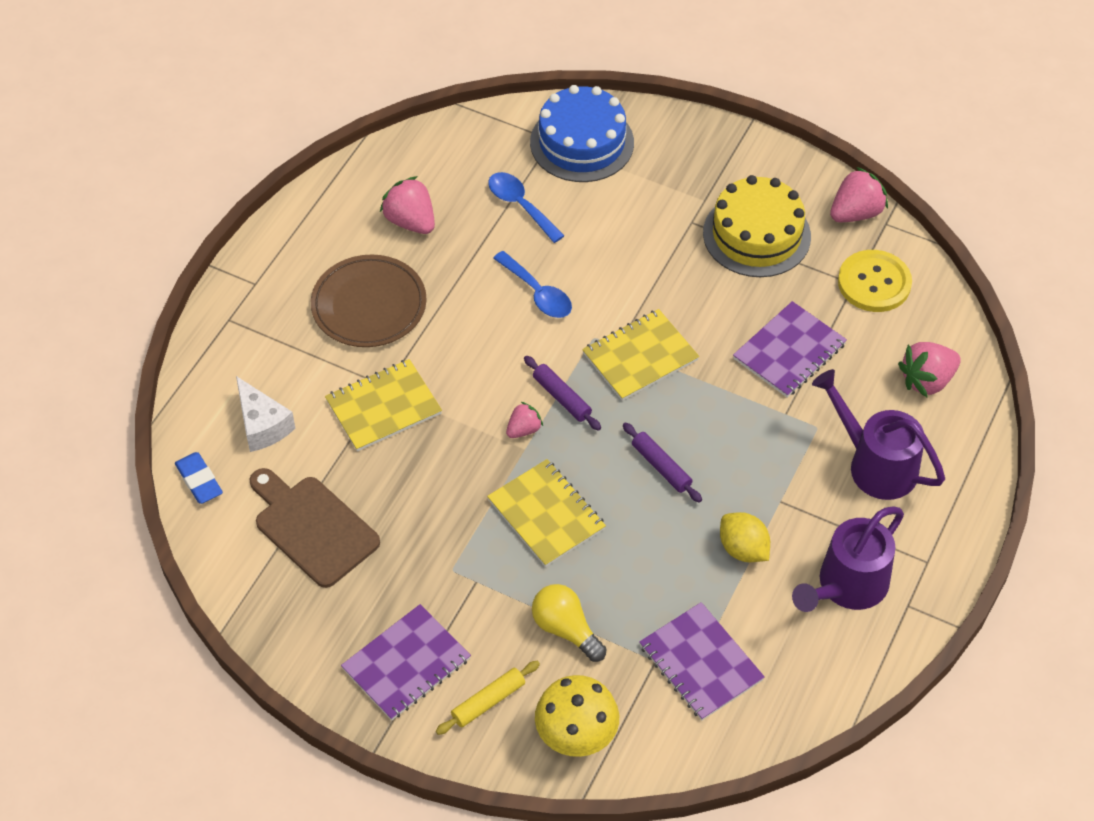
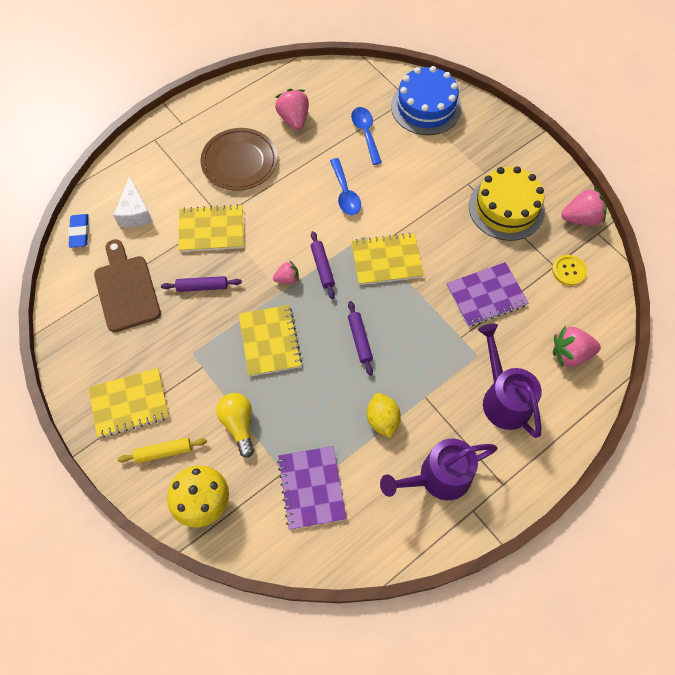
camera: 25 degrees right, 10 degrees up
(406, 664) = (129, 403): purple notebook -> yellow notebook
(415, 483) = (202, 287): none -> purple rolling pin
(874, 283) = (568, 271): yellow button -> yellow button, size x0.64

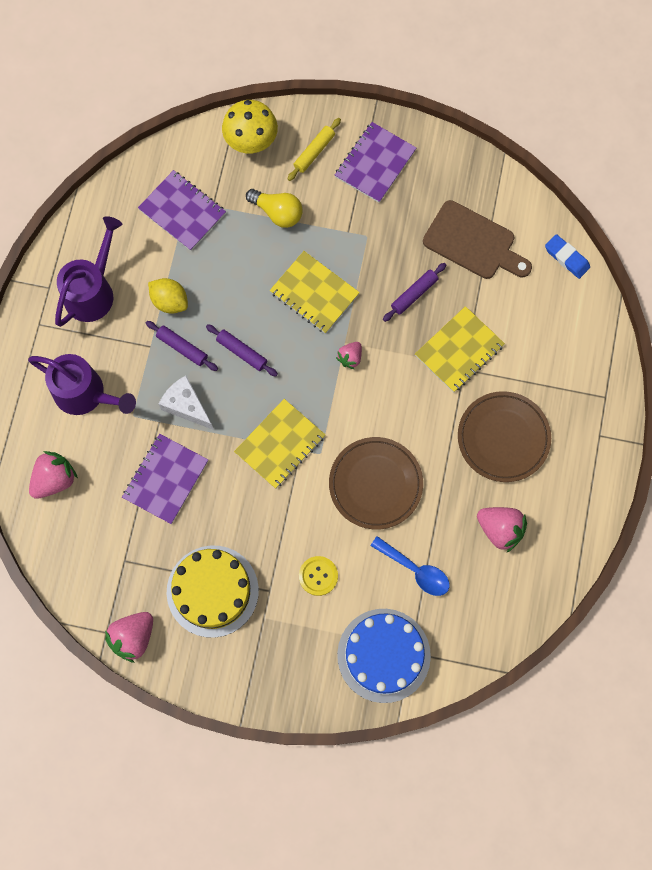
camera: 140 degrees right, 10 degrees up
(129, 403) = (375, 163): yellow notebook -> purple notebook
(135, 212) = (541, 313): white cheese -> white cheese (186, 406)
(322, 267) = (330, 392): purple rolling pin -> purple rolling pin (182, 348)
(345, 193) = (375, 484): blue spoon -> brown plate
(568, 271) = (108, 565): yellow button -> yellow button (318, 576)

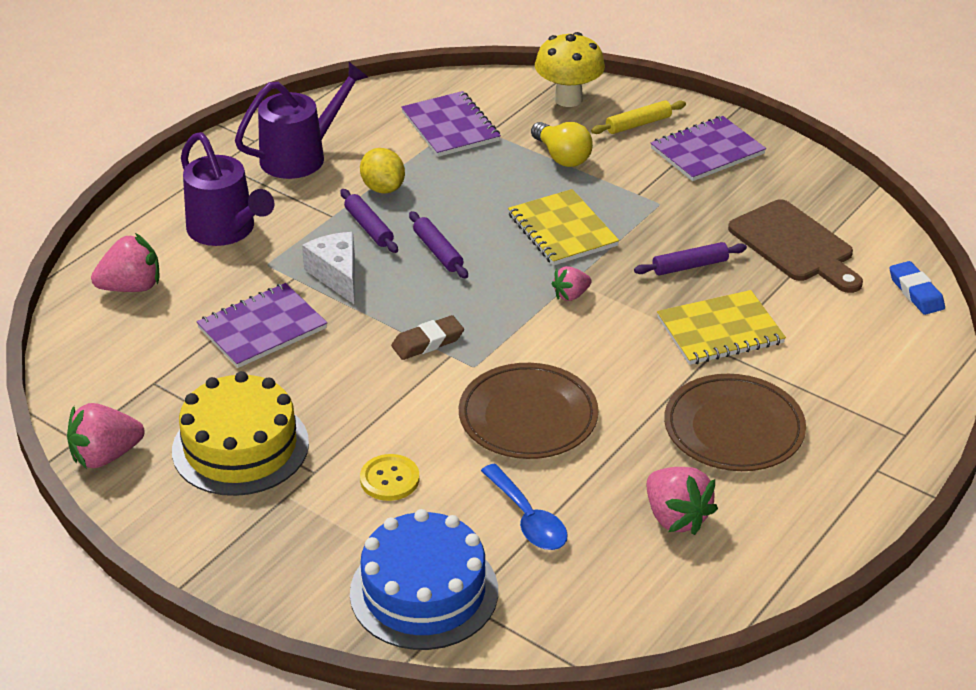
camera: 25 degrees right, 35 degrees down
(280, 444) = (427, 342): yellow notebook -> brown eraser

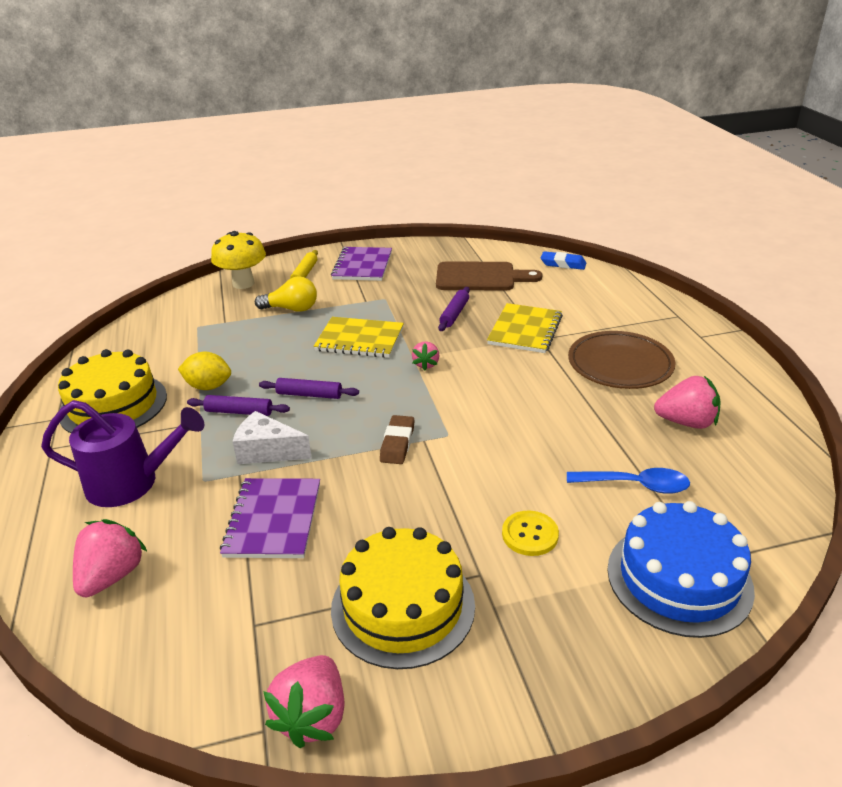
camera: 50 degrees left, 5 degrees down
(301, 156) = (113, 405): purple watering can -> yellow cake
(450, 127) = (194, 332): purple notebook -> none
(528, 417) = (527, 436): brown plate -> none

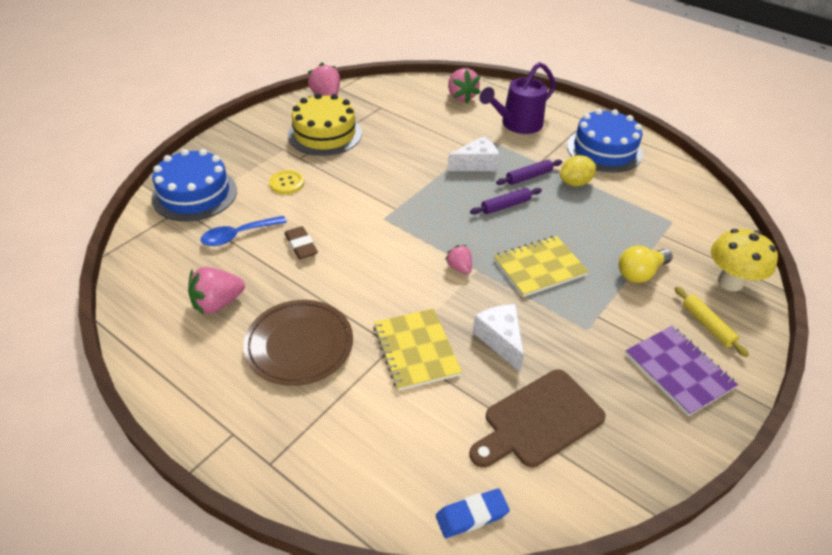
camera: 140 degrees right, 10 degrees up
(113, 405) = (604, 150): yellow cake -> blue cake
(273, 520) = (425, 138): purple notebook -> none
(397, 443) = (409, 199): brown eraser -> brown eraser (301, 246)
(454, 314) = (500, 340): purple rolling pin -> white cheese

